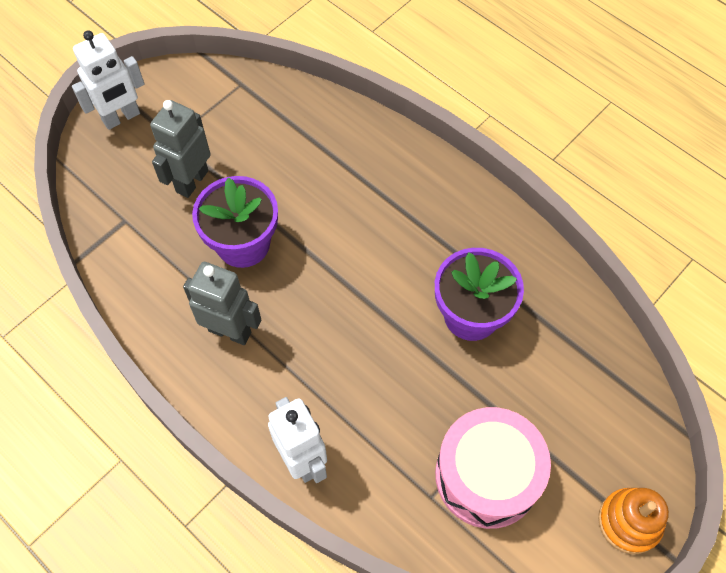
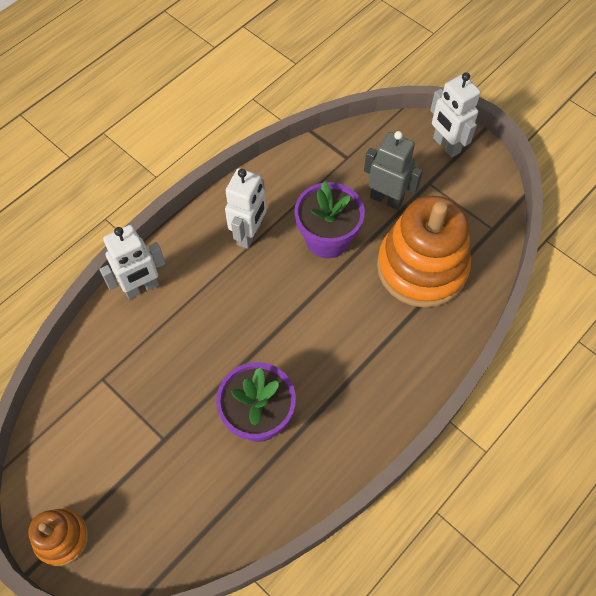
camera: 90 degrees right, 0 degrees up
(230, 331) = (249, 234): grey robot -> white robot
(286, 152) = (421, 267): none -> orange stacking toy
(487, 475) = (114, 422): pink drum -> none

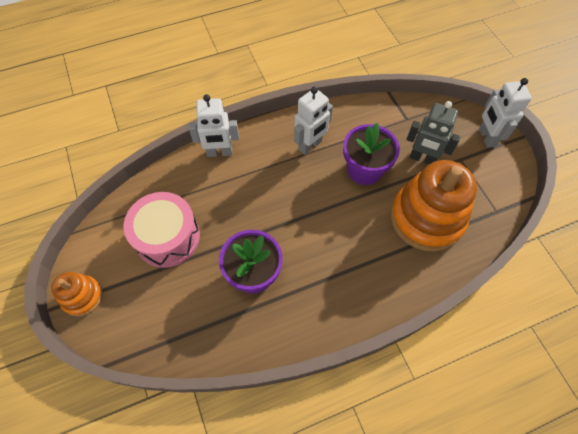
camera: 25 degrees right, 0 degrees up
(131, 419) = (167, 237): none -> pink drum
(386, 199) = (422, 158): grey robot -> grey robot turned 150 degrees clockwise

